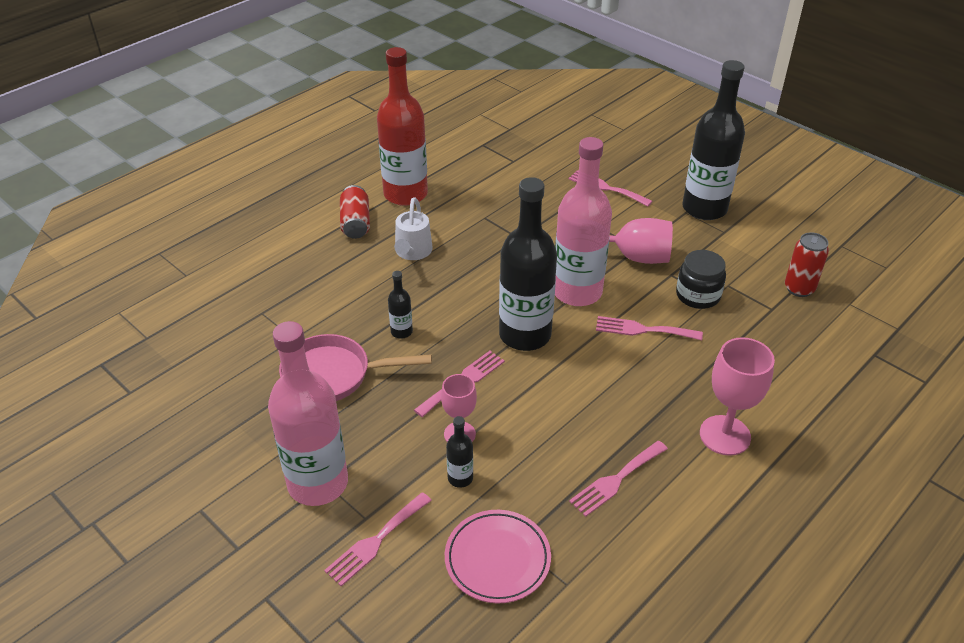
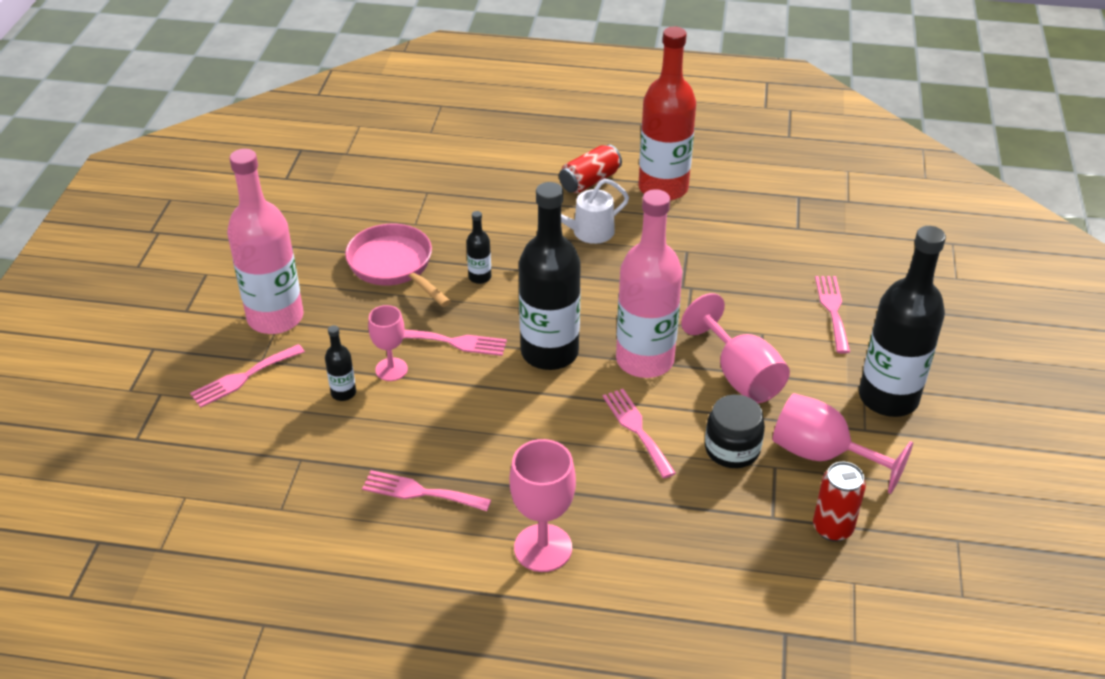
camera: 55 degrees right, 0 degrees up
(376, 541) = (243, 377): pink fork -> pink fork turned 45 degrees counterclockwise
(497, 559) = (276, 455): pink plate -> none
(732, 260) = (822, 455): none -> pink goblet

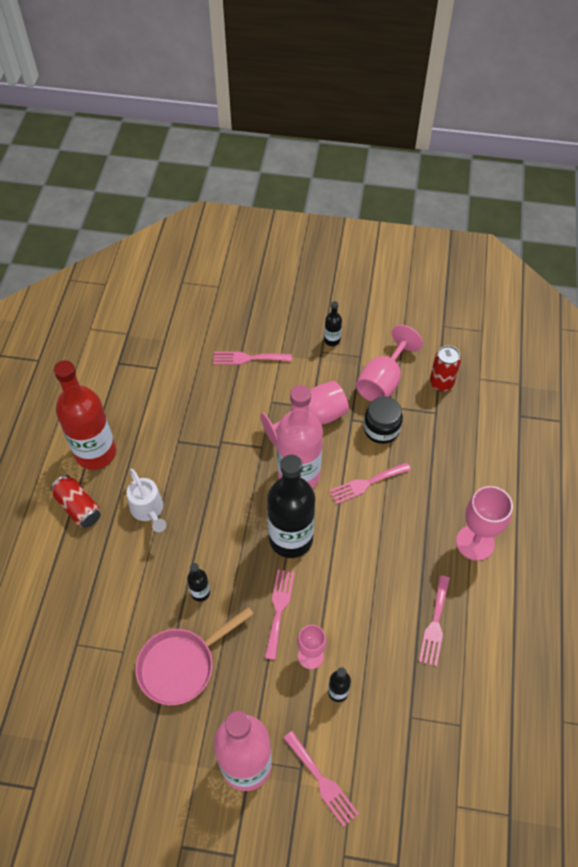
camera: 90 degrees left, 15 degrees up
(888, 398) = (332, 340): black bottle -> black bottle, size x0.42

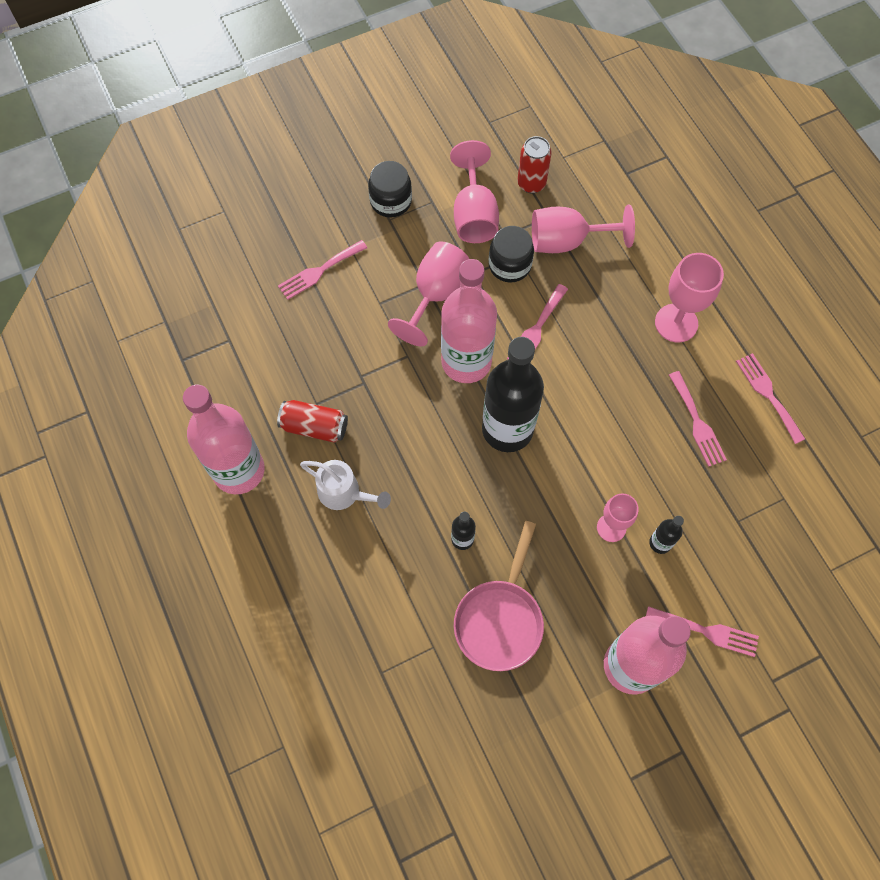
camera: 35 degrees left, 10 degrees up
(78, 507) = (268, 538): red can -> red can (314, 427)
(95, 453) = (239, 470): red bottle -> pink bottle
(279, 609) = (549, 504): pink fork -> pink fork (768, 394)
(332, 340) = (391, 201): black bottle -> black jar
(436, 437) = (567, 241): none -> pink goblet

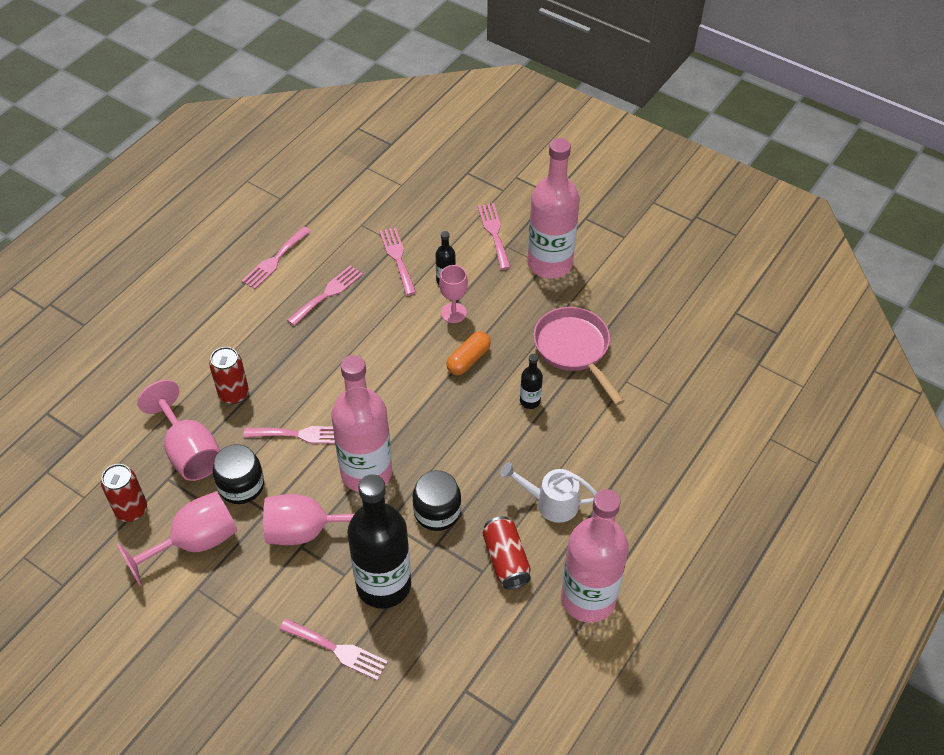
camera: 120 degrees left, 15 degrees down
(344, 493) = (550, 502): white watering can -> white watering can turned 75 degrees counterclockwise
(391, 201) = (214, 628): black jar -> black jar (437, 511)
(500, 619) = (574, 349): pink pan -> pink pan turned 105 degrees counterclockwise
(507, 429) = (413, 413): black bottle -> black bottle (383, 585)
(543, 510) = (468, 359): none -> orange capsule
(612, 295) = (234, 394): none -> red can
(676, 323) = (238, 339): pink goblet -> none
(716, 511) = (397, 258): none -> pink fork

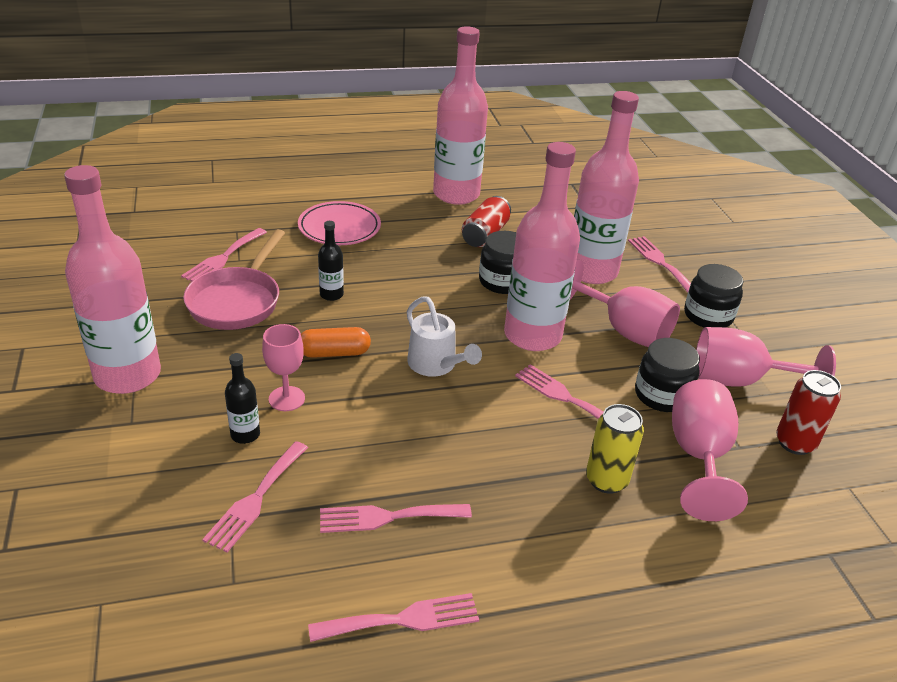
camera: 140 degrees left, 15 degrees down
(234, 394) = (606, 480): red can -> yellow can
(255, 604) = (708, 316): none -> black jar
(383, 585) = (591, 271): black bottle -> pink bottle
(494, 233) = (117, 445): pink fork -> pink fork (223, 258)
(550, 502) = (411, 239): white watering can -> white watering can (436, 365)
(613, 469) = (339, 228): none -> pink plate

